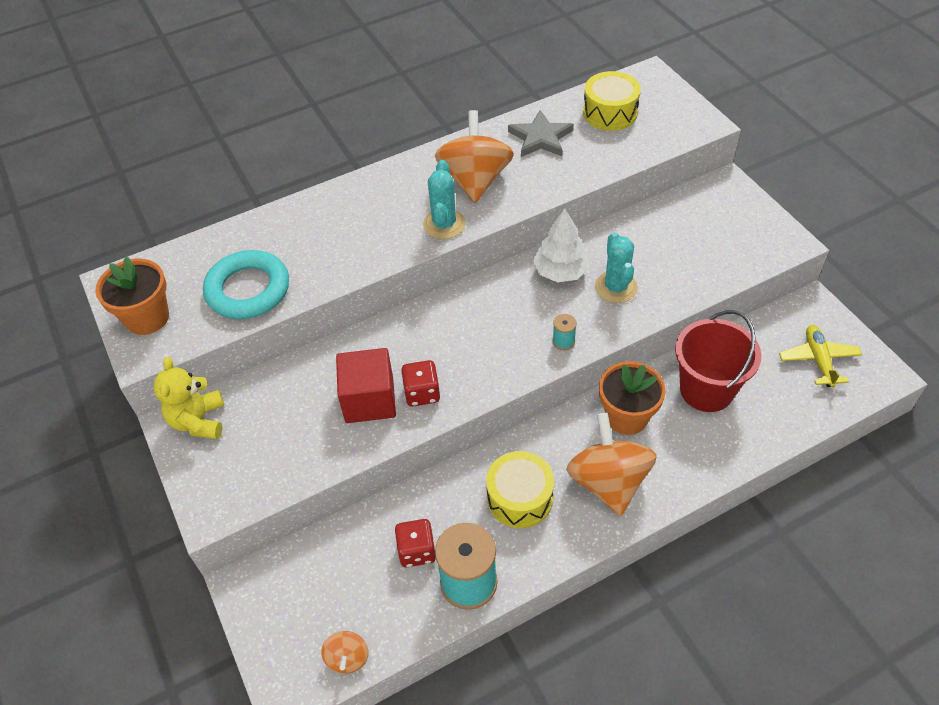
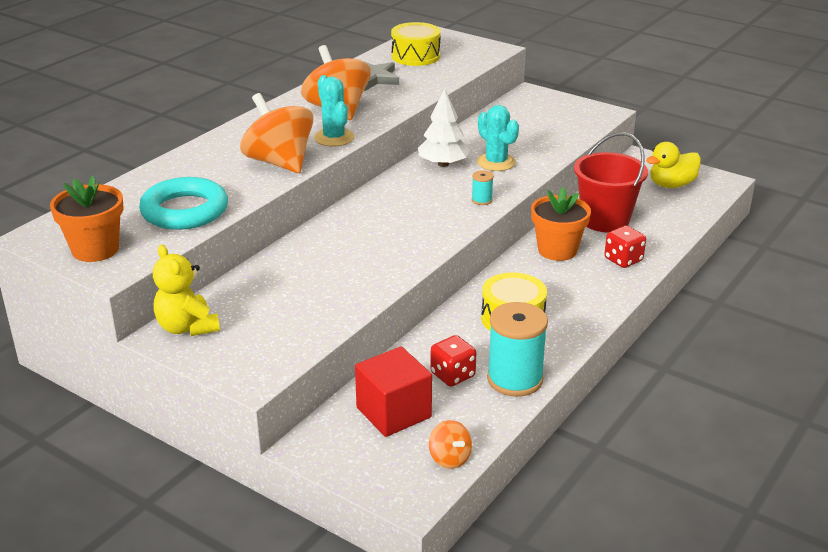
camera: 30 degrees left, 20 degrees down
(369, 400) = (344, 272): red cube -> red cube (393, 412)
(422, 393) = (388, 257): red dice -> red dice (623, 260)
(608, 482) = (576, 289): orange spinning top -> orange spinning top (279, 162)
(818, 360) = (671, 185): yellow plane -> yellow duck

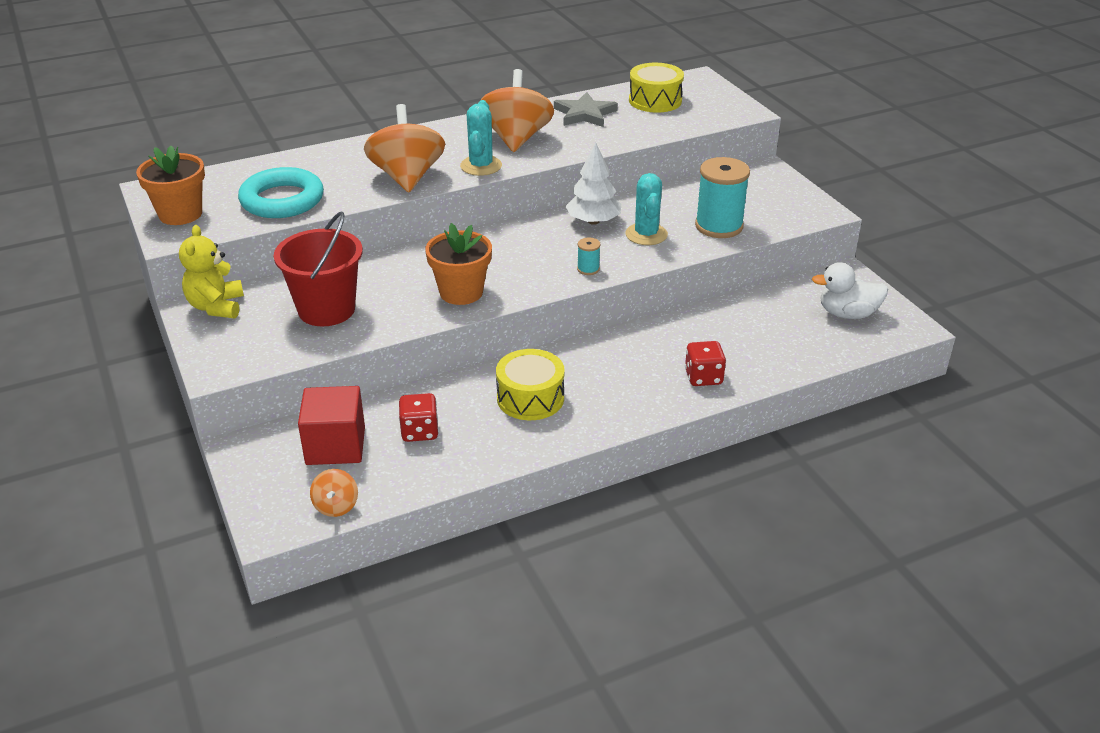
camera: 30 degrees right, 5 degrees up
(515, 379) = (468, 457): turquoise spool -> turquoise spool (719, 226)
(557, 250) = (647, 345): orange flower pot -> orange flower pot (461, 292)
(605, 220) = (731, 330): red bucket -> red bucket (326, 310)
(671, 185) = (847, 314): yellow duck -> white duck

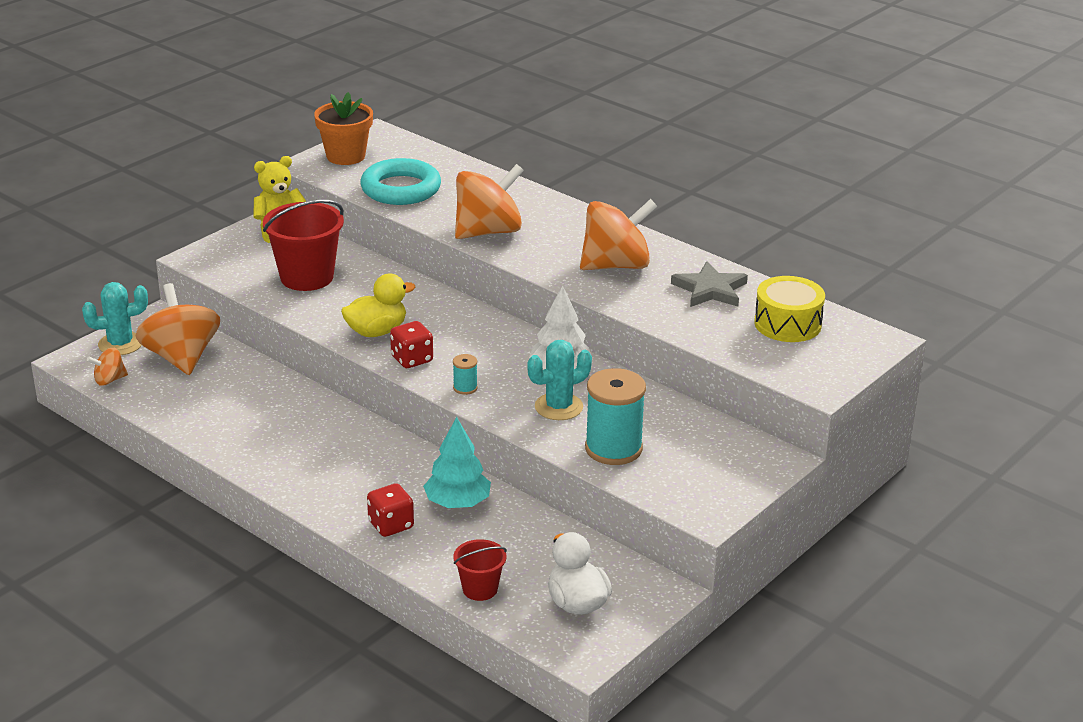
camera: 65 degrees right, 5 degrees down
(335, 446) = (181, 358): red cube -> orange spinning top
(419, 431) = (220, 391): red dice -> red dice (412, 359)
(461, 292) = (376, 331): orange flower pot -> yellow duck
(481, 166) = (541, 261): turquoise cactus -> turquoise cactus (120, 344)
(530, 398) = (298, 433): yellow drum -> none
(690, 336) = (457, 503): none -> turquoise tree
(812, 353) = (480, 589): none -> red bucket

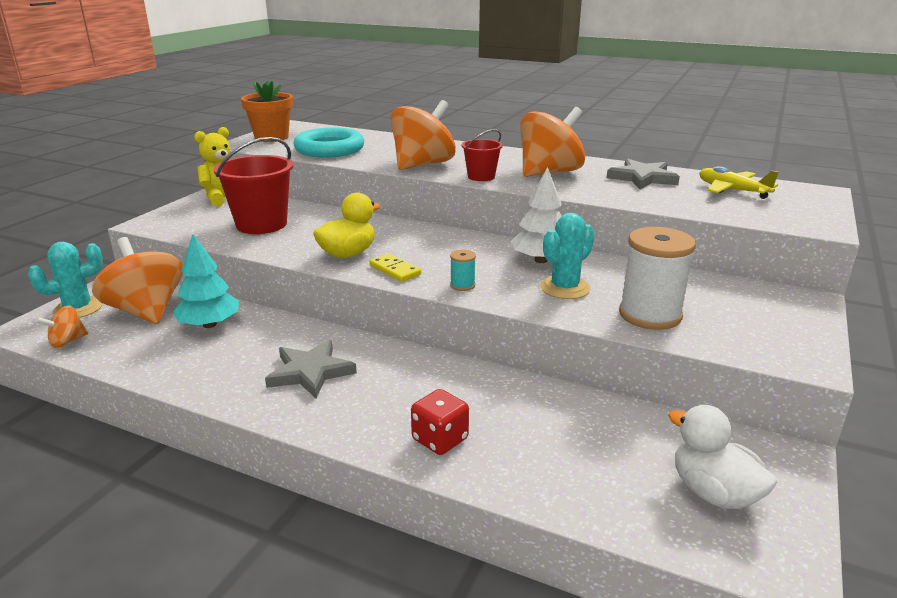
camera: 15 degrees left, 5 degrees down
(310, 447) = (310, 372): none -> grey star
(412, 359) = (395, 270): red dice -> yellow domino
(457, 503) = (499, 401): turquoise tree -> turquoise tree (209, 324)
(480, 589) = (591, 499): red bucket -> red bucket (481, 177)
(613, 449) = (650, 315): turquoise spool -> white spool
(787, 324) = (732, 190): yellow drum -> yellow plane

